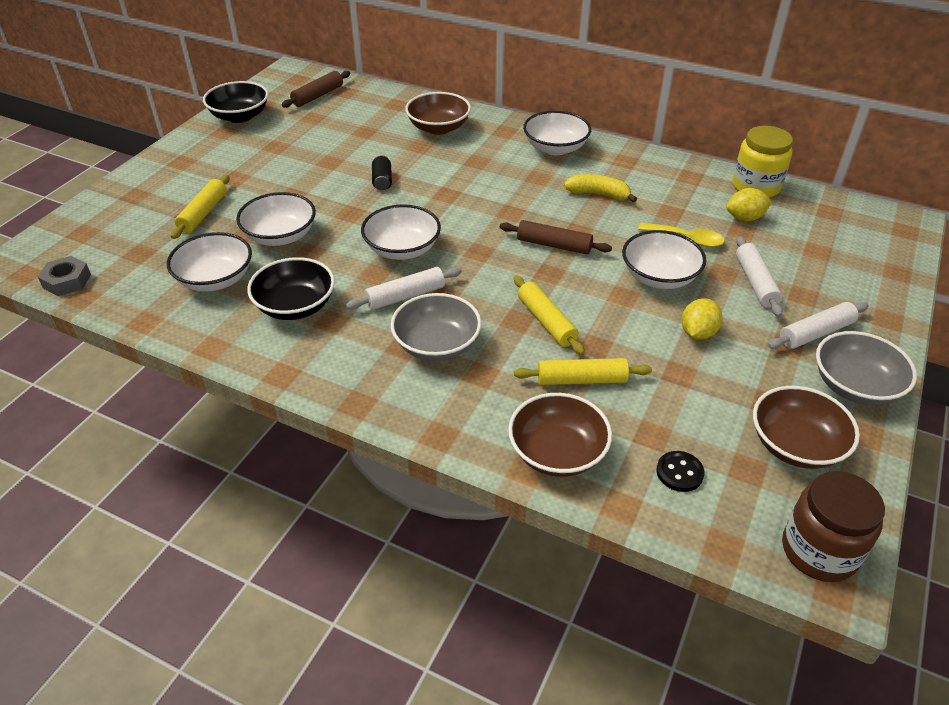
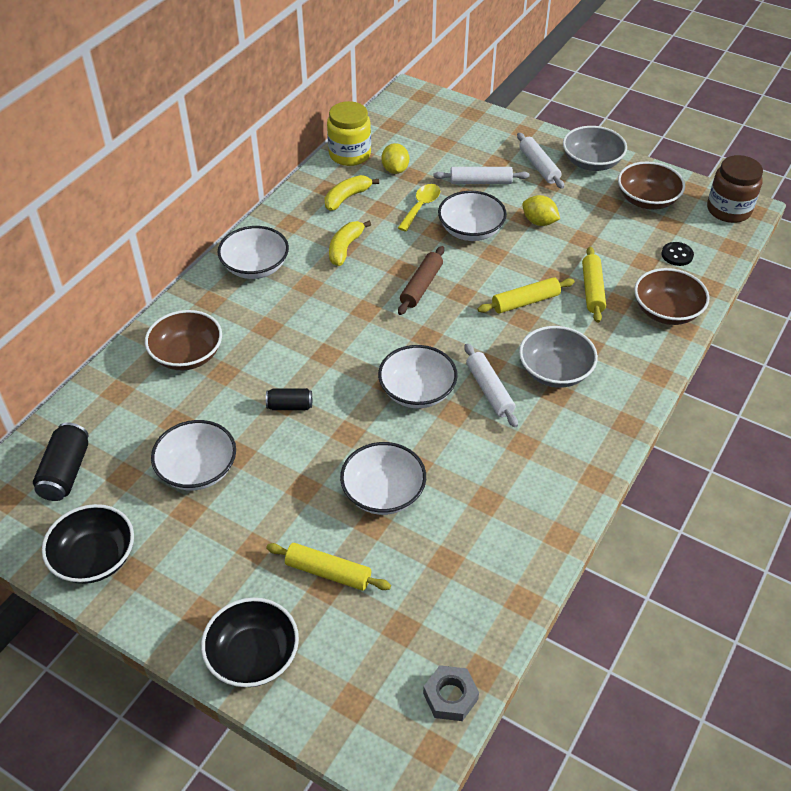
camera: 85 degrees left, 5 degrees up
(215, 279) = (455, 545): white bowl -> white bowl (197, 470)
(295, 306) = (502, 473): black bowl -> black bowl (253, 656)
(318, 96) = (66, 472): brown rolling pin -> black can
(680, 190) = (347, 197): none -> yellow banana

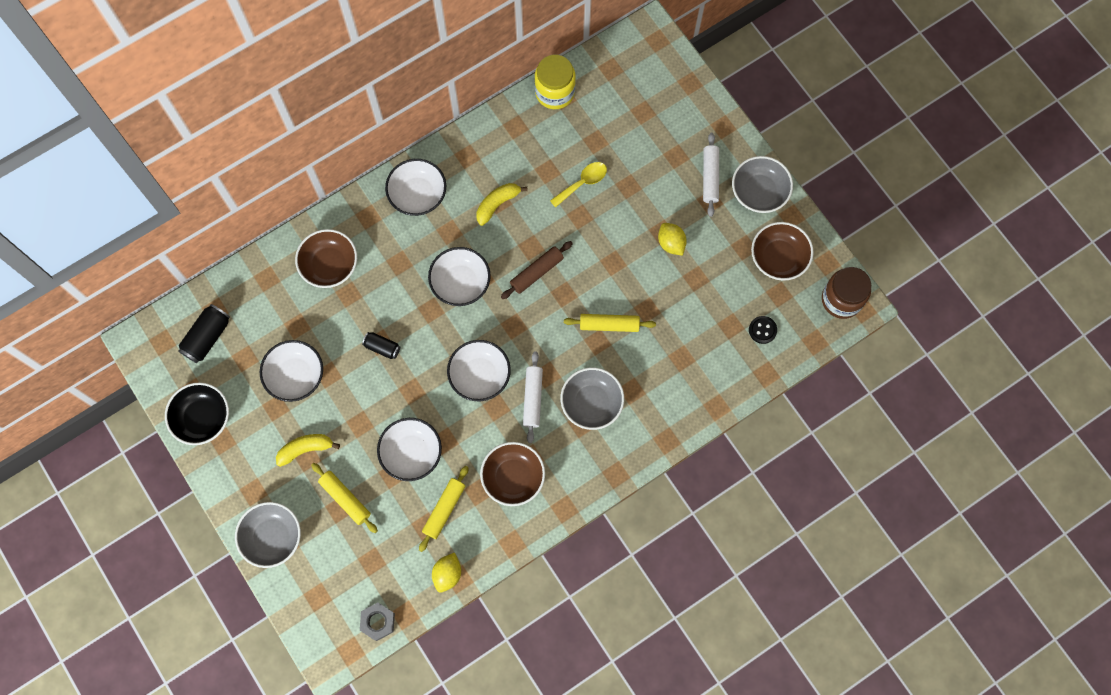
camera: 25 degrees right, 25 degrees up
(253, 656) = (272, 537): black bowl -> grey bowl
(347, 197) = (527, 145): yellow banana -> yellow banana (305, 449)
(395, 170) = (584, 128): yellow lemon -> yellow lemon (447, 574)
(471, 230) = (609, 228): white bowl -> white bowl (460, 282)
(480, 182) = (649, 174): white rolling pin -> none
(592, 290) = (669, 336): yellow rolling pin -> yellow rolling pin (444, 509)
(666, 311) = (714, 384): brown bowl -> brown bowl (513, 477)

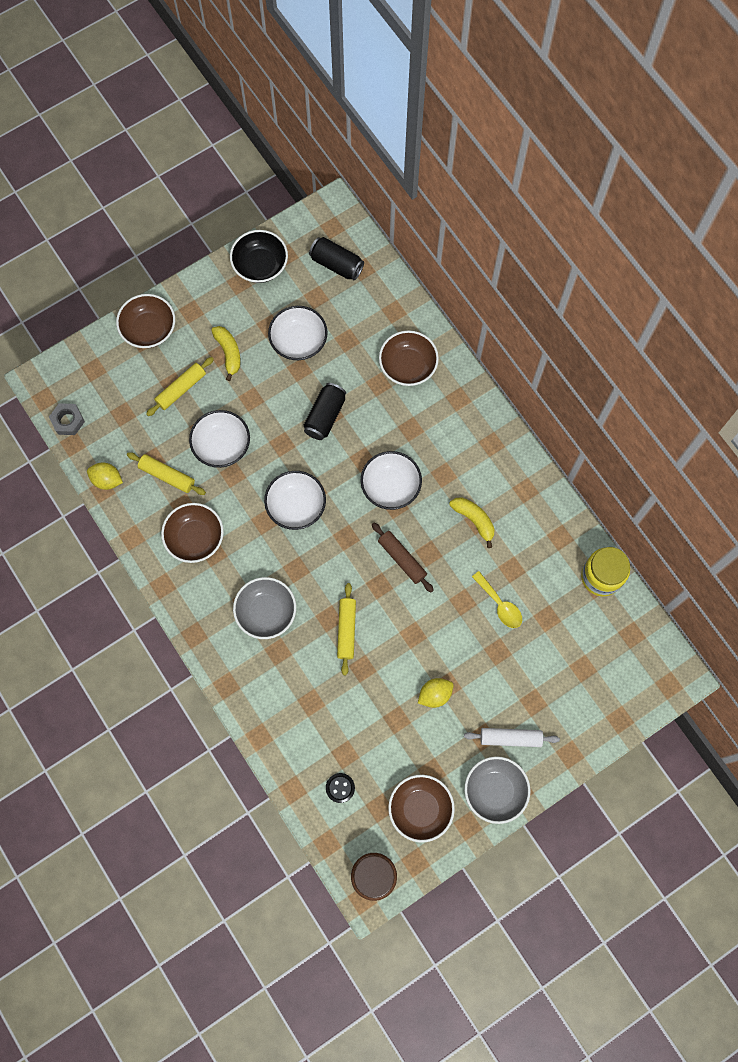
camera: 90 degrees right, 0 degrees up
(272, 537) = (149, 329): grey bowl -> brown bowl
(382, 347) = (325, 416): black can -> black can, size x1.59
(417, 194) = (482, 444): white bowl -> none
(533, 398) = (272, 556): white rolling pin -> none

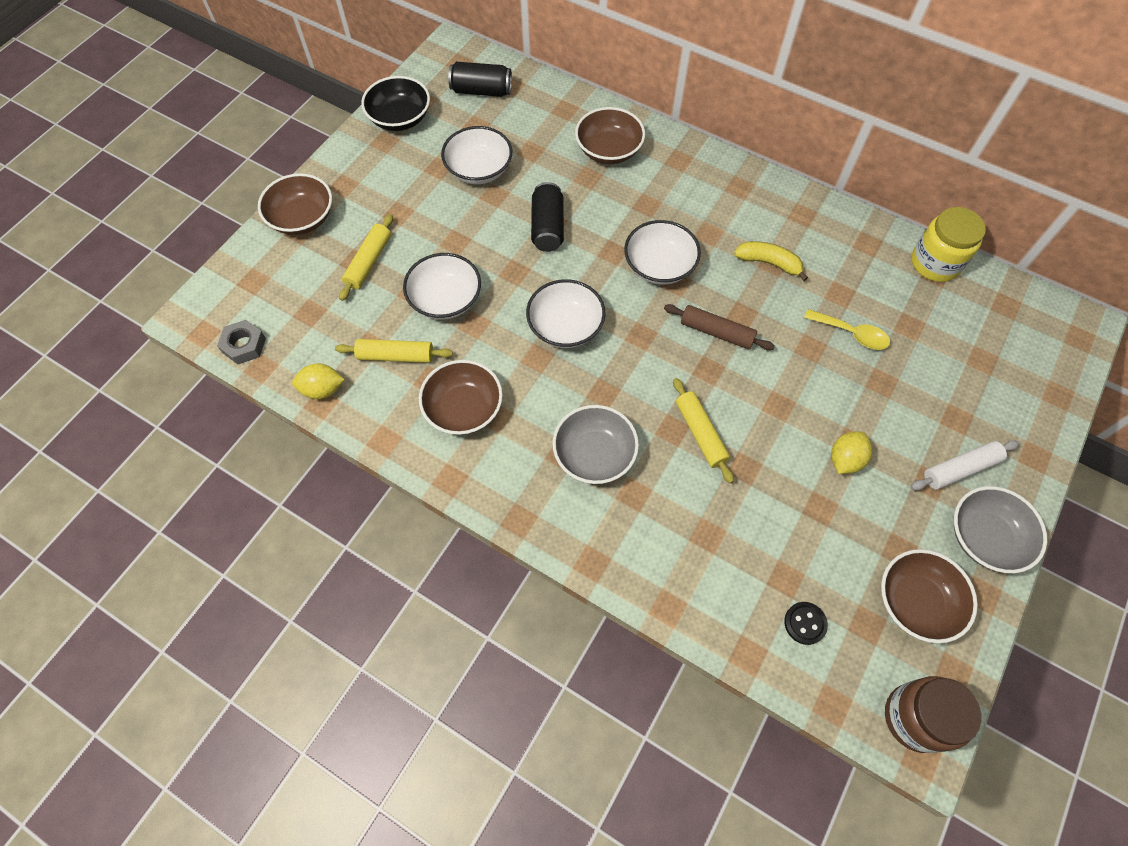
camera: 25 degrees left, 10 degrees down
(229, 353) = (407, 208): yellow banana -> none

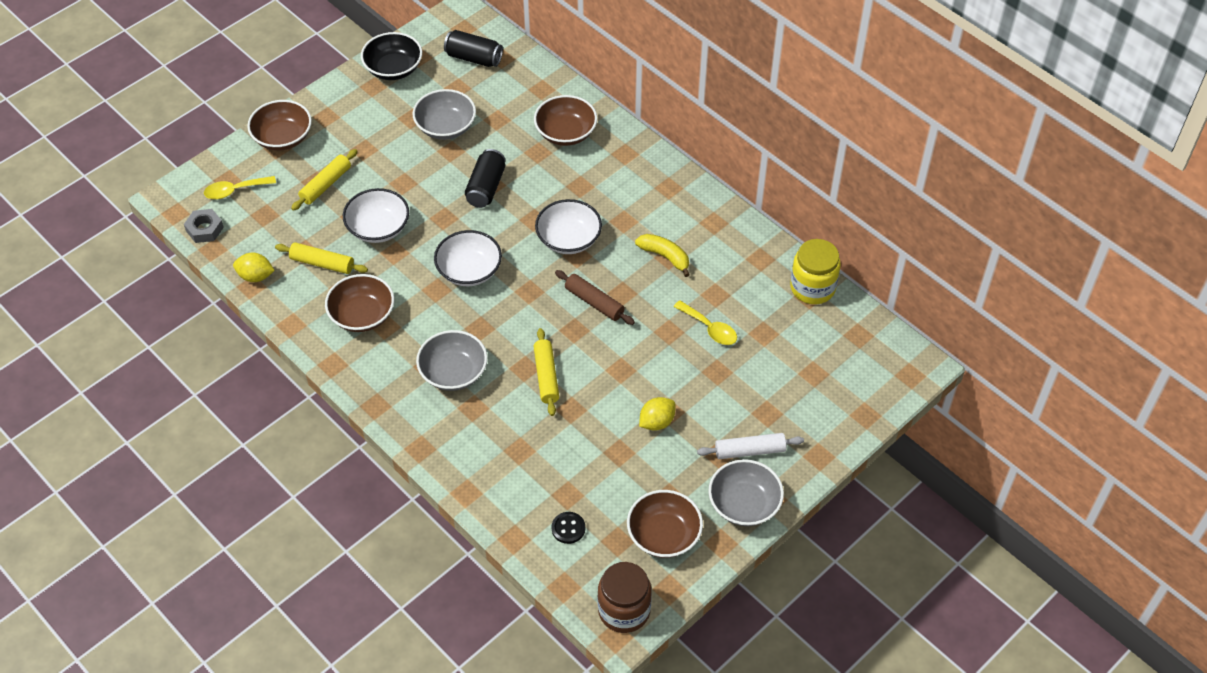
camera: 15 degrees right, 10 degrees down
(266, 291) = (235, 190): none -> yellow spoon
(479, 170) = (446, 127): white bowl -> grey bowl

